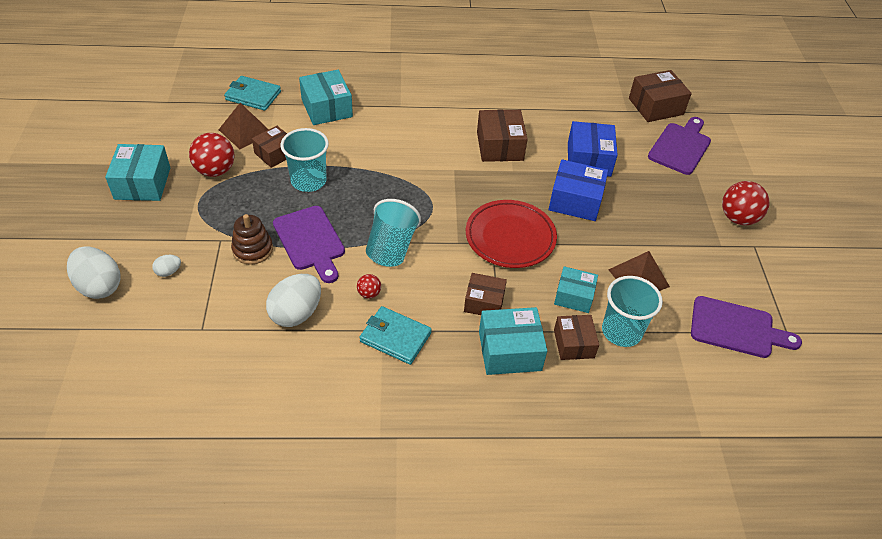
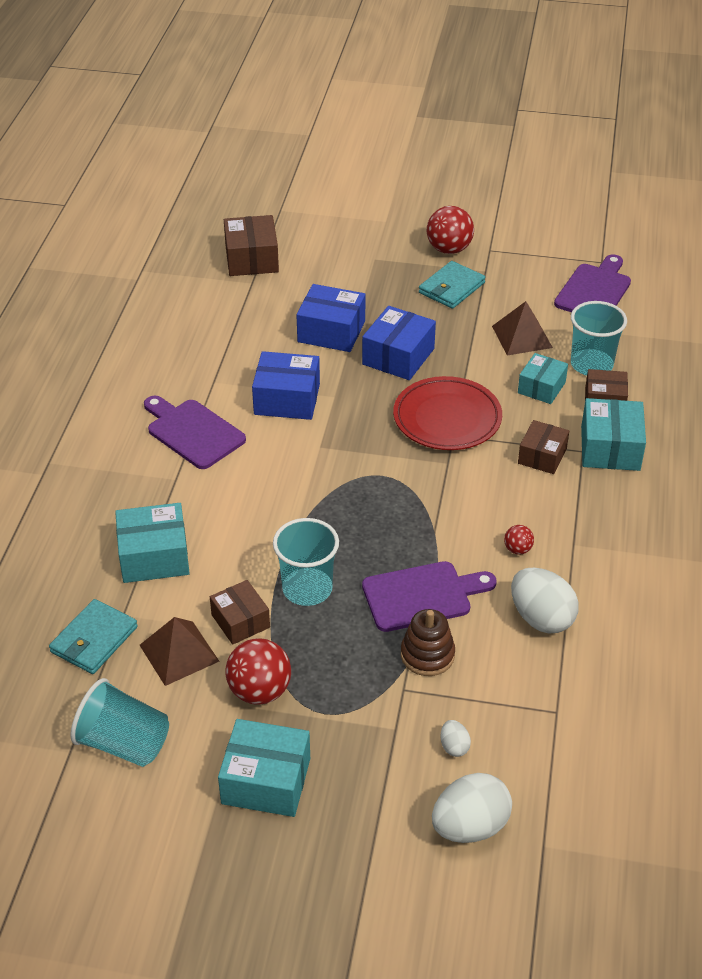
camera: 75 degrees left, 5 degrees down
(391, 248) = (447, 521): turquoise cup -> turquoise cup (124, 743)
(395, 337) = (585, 534): turquoise wallet -> turquoise wallet (451, 288)
(500, 146) = (287, 399): brown box -> blue box
(680, 147) = (328, 258): purple cutting board -> purple cutting board (193, 432)

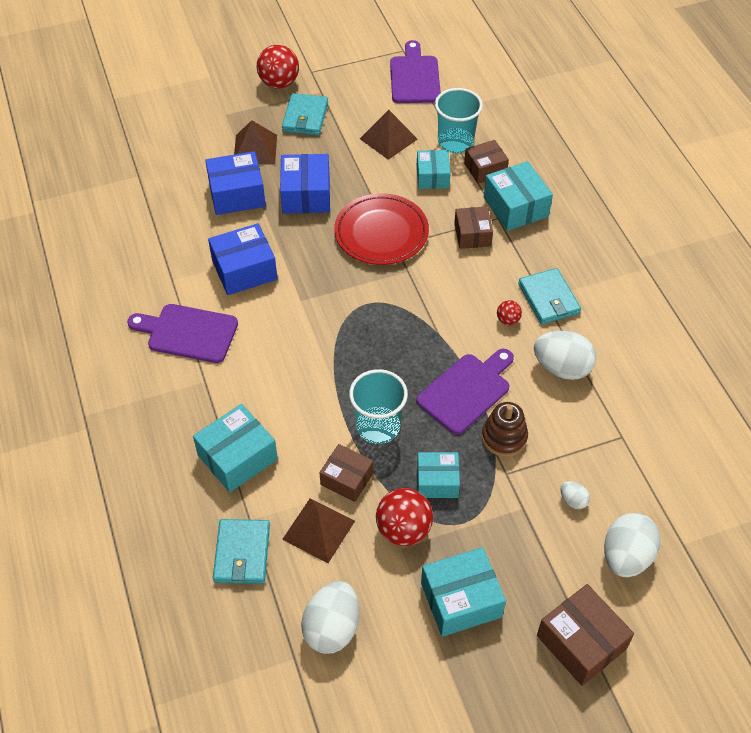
camera: 30 degrees left, 10 degrees up
(124, 743) = (332, 628): turquoise cup -> white egg
(251, 259) = (122, 153): brown box -> brown box (581, 642)
(327, 663) = (437, 481): none -> turquoise box
(379, 299) = (255, 149): none -> brown pyramid
(578, 547) = (548, 299): none -> turquoise wallet

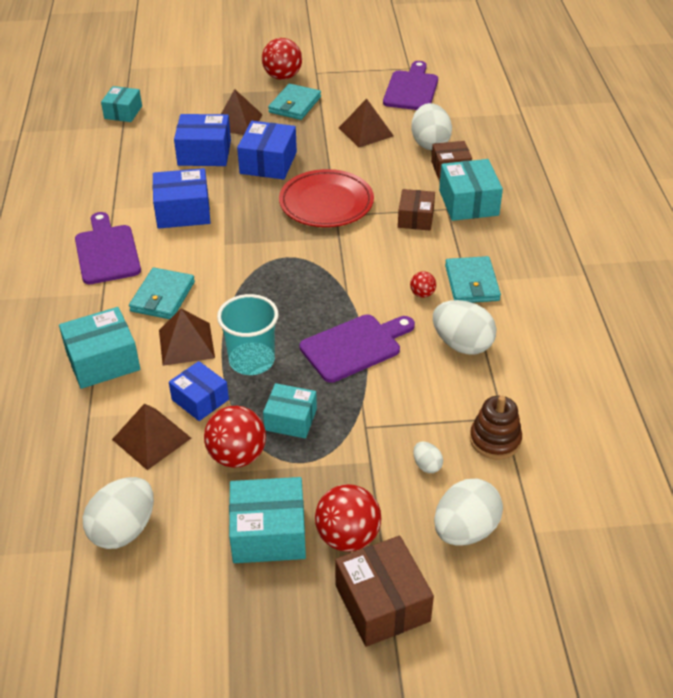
camera: 15 degrees right, 10 degrees down
(188, 333) = (107, 252): purple cutting board -> purple cutting board turned 45 degrees clockwise
(242, 553) = (67, 444): turquoise wallet -> turquoise wallet (162, 297)
(309, 421) = (186, 344): none -> brown pyramid
(347, 479) = (200, 400): brown box -> blue box
(432, 177) = (395, 167): turquoise box -> turquoise box (123, 112)
(455, 142) = (430, 143): turquoise cup -> white egg
(504, 437) = (376, 394): brown stacking toy -> brown stacking toy (495, 440)
(530, 587) = (348, 537): none -> red ball

